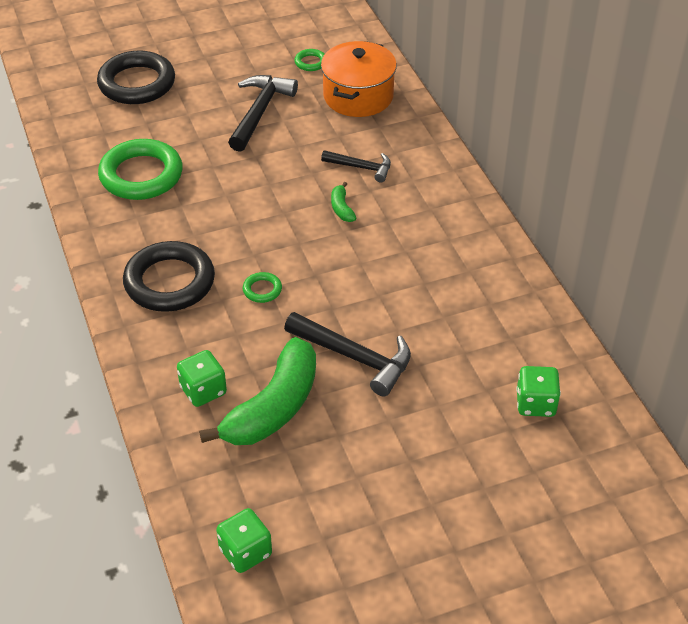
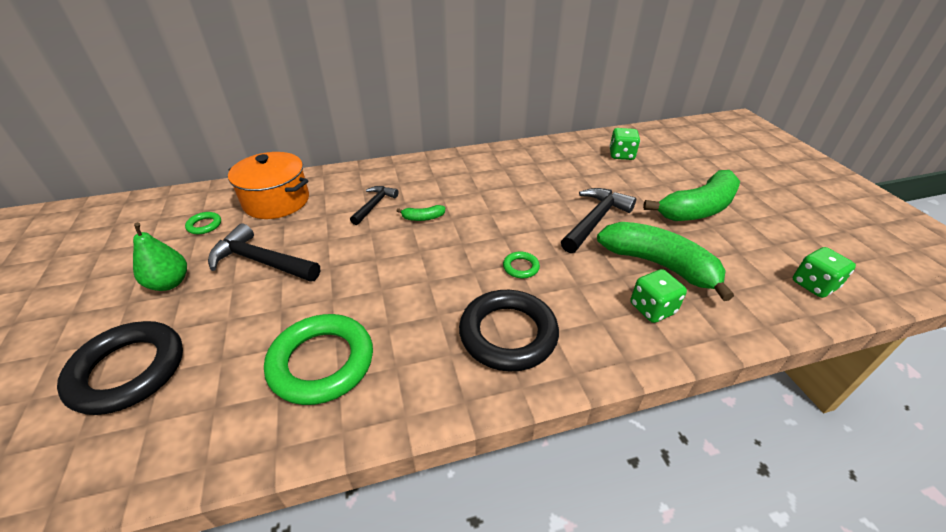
camera: 85 degrees left, 5 degrees down
(228, 70) = (169, 283): none -> green pear
(396, 470) = (697, 209): none -> green banana

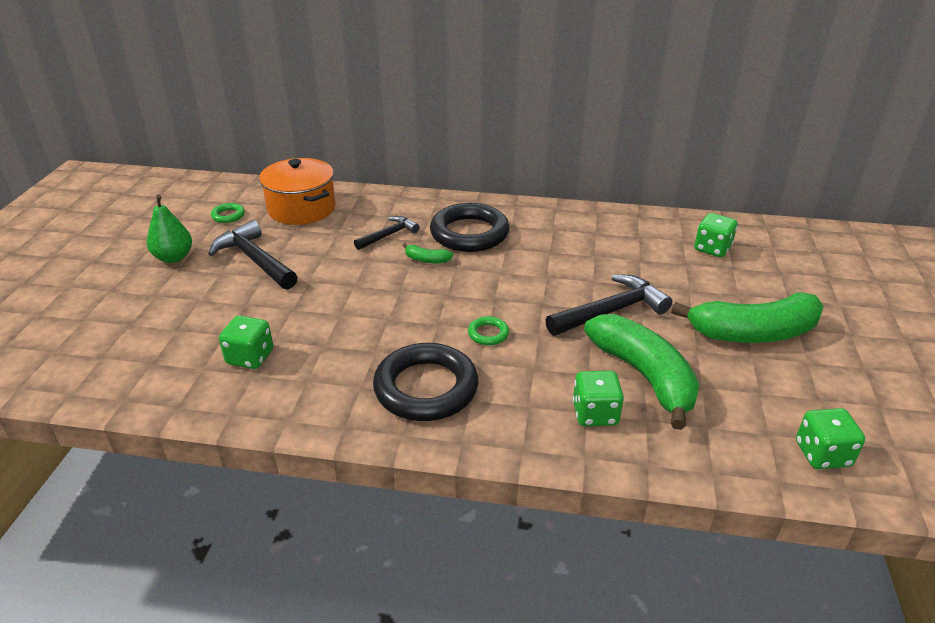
camera: 25 degrees right, 5 degrees down
(128, 371) = (109, 316): black ring -> black ring (469, 233)
(322, 362) = (250, 357): green ring -> green dice

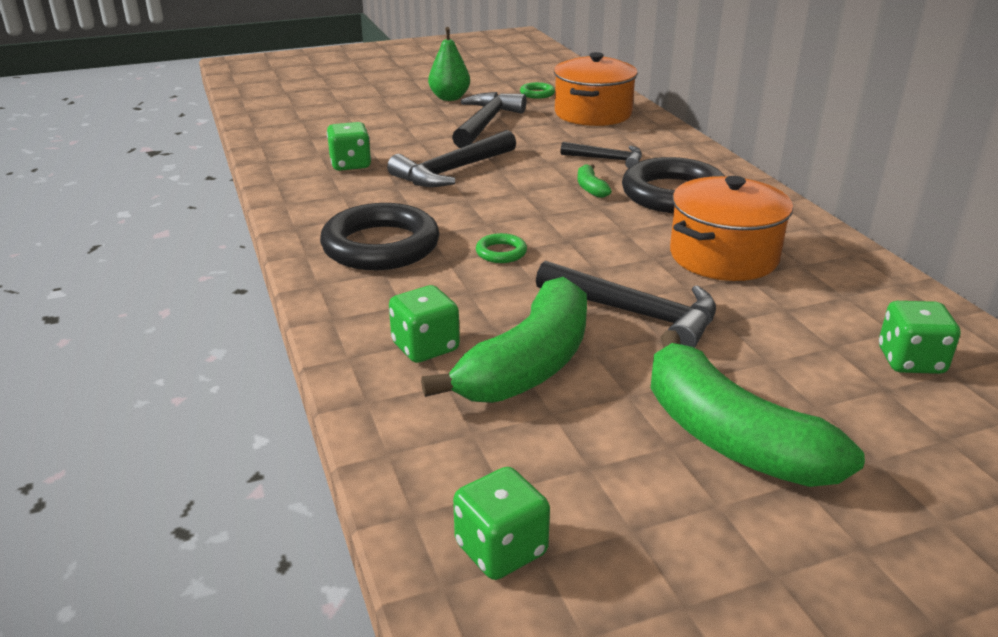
camera: 60 degrees right, 5 degrees down
(328, 308) = (452, 171): none -> black hammer
(566, 252) = (723, 256): none -> orange pot

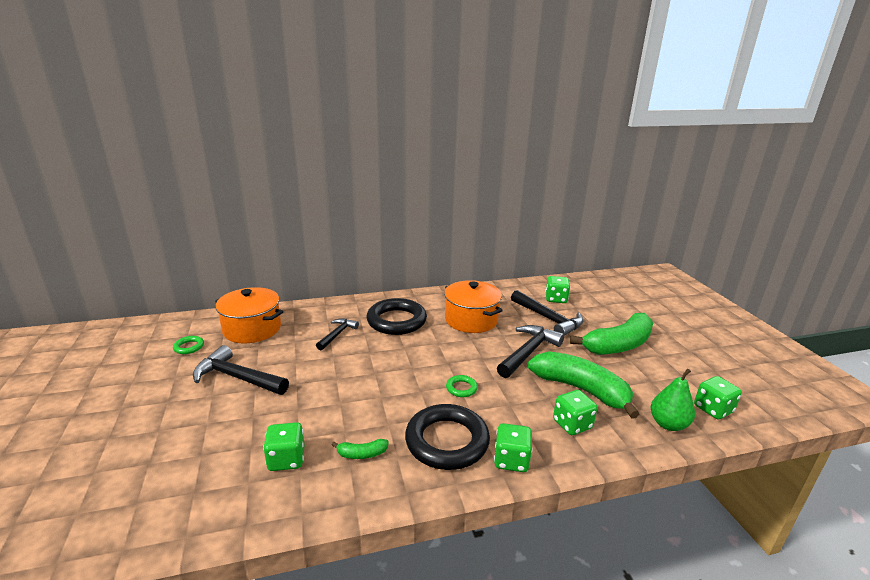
camera: 85 degrees left, 5 degrees down
(343, 291) = (511, 460): none -> green dice
(449, 98) = (158, 393): green pear -> green pear (668, 424)
(452, 171) = (327, 401): black hammer -> black hammer (548, 319)
(590, 188) = (379, 346): green banana -> green banana (362, 454)

